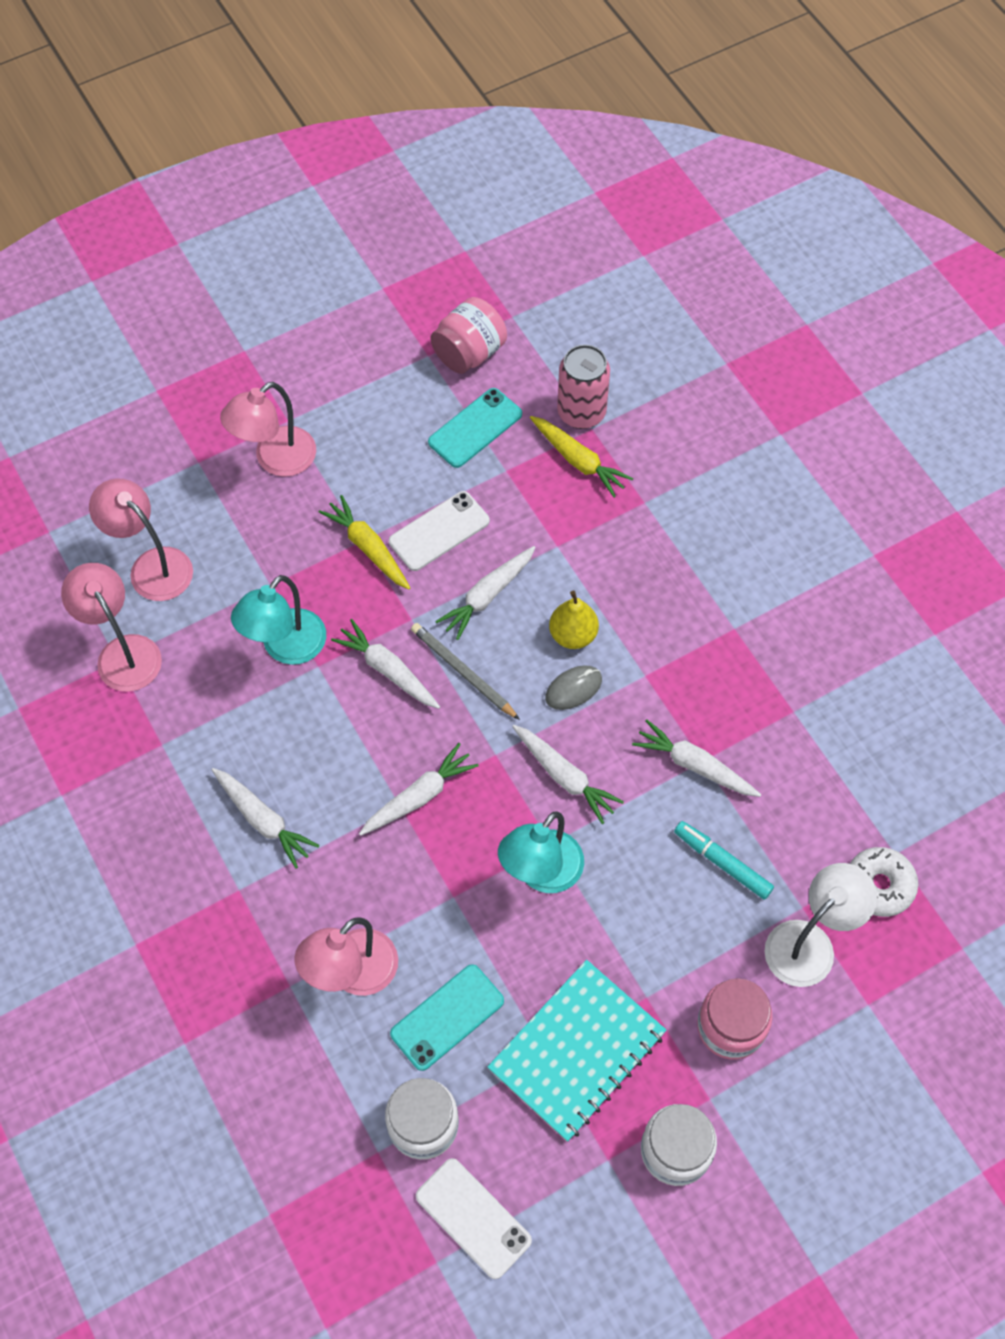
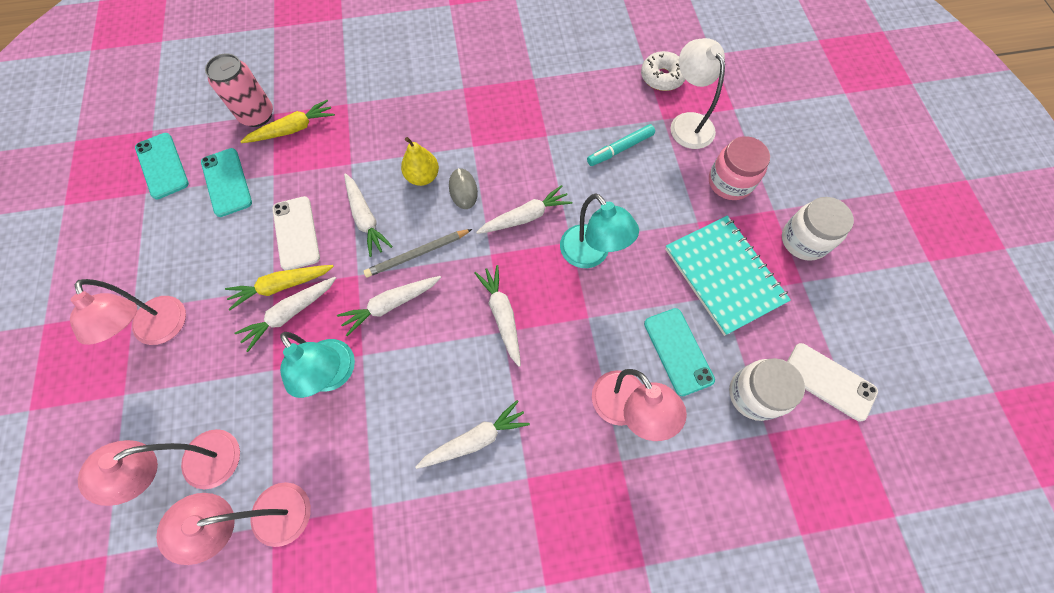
camera: 70 degrees left, 5 degrees up
(469, 353) = (162, 166): pink jar -> turquoise phone
(473, 1218) = (828, 381): white phone -> white phone turned 60 degrees clockwise
(694, 765) = (548, 141): white carrot -> white carrot (290, 313)

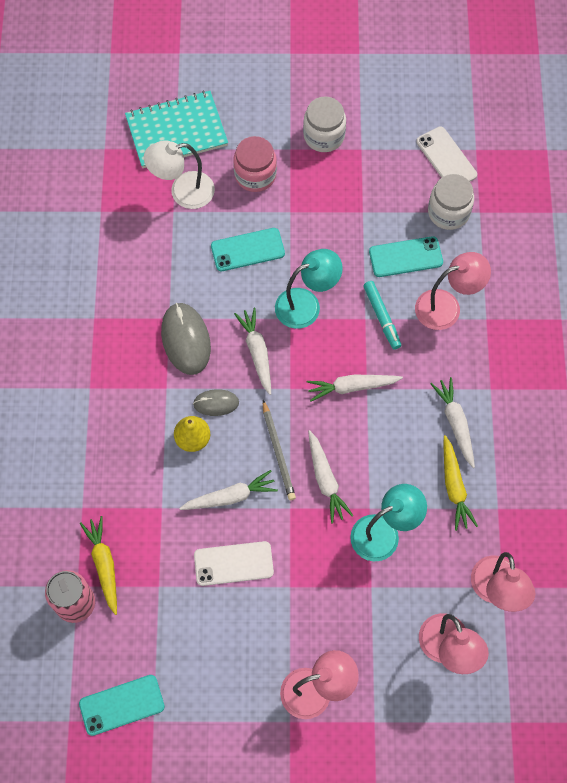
camera: 80 degrees left, 0 degrees up
(227, 182) = (158, 634): turquoise phone -> turquoise phone (247, 250)
(281, 286) = (289, 578): yellow carrot -> yellow carrot (454, 486)
(290, 313) = (319, 570): white carrot -> none
(526, 153) = (186, 340): none -> grey mouse
(620, 149) = (199, 256): turquoise marker -> turquoise marker (381, 317)
(662, 77) = (122, 200): white donut -> none
(724, 275) = (345, 205): turquoise notebook -> turquoise notebook (176, 131)
(828, 381) = (446, 158): white phone -> white phone turned 75 degrees counterclockwise

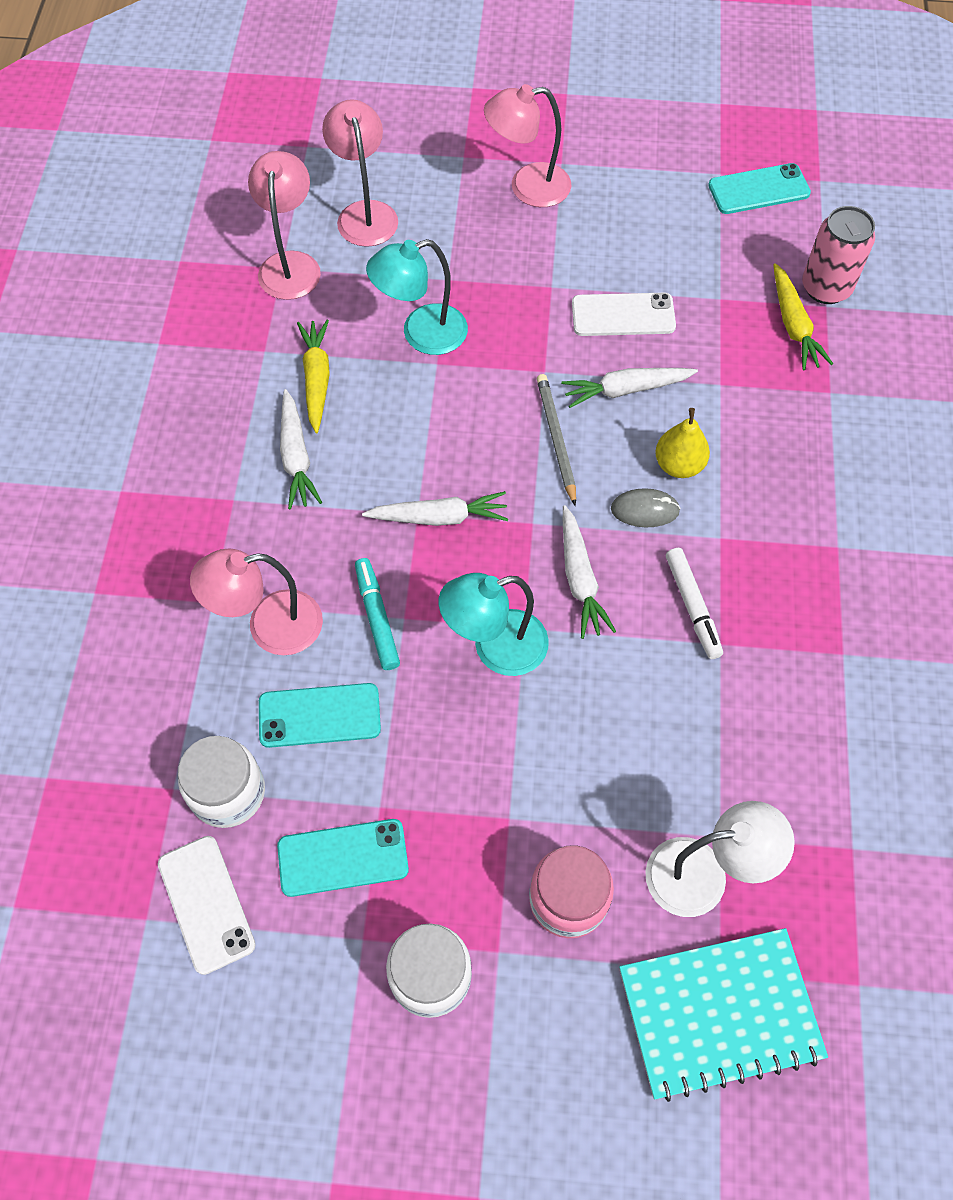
camera: 175 degrees left, 5 degrees down
(186, 340) = (692, 607): grey mouse -> white marker
(247, 250) = (588, 751): turquoise phone -> turquoise phone (343, 858)
(325, 480) = (492, 400): white carrot -> none

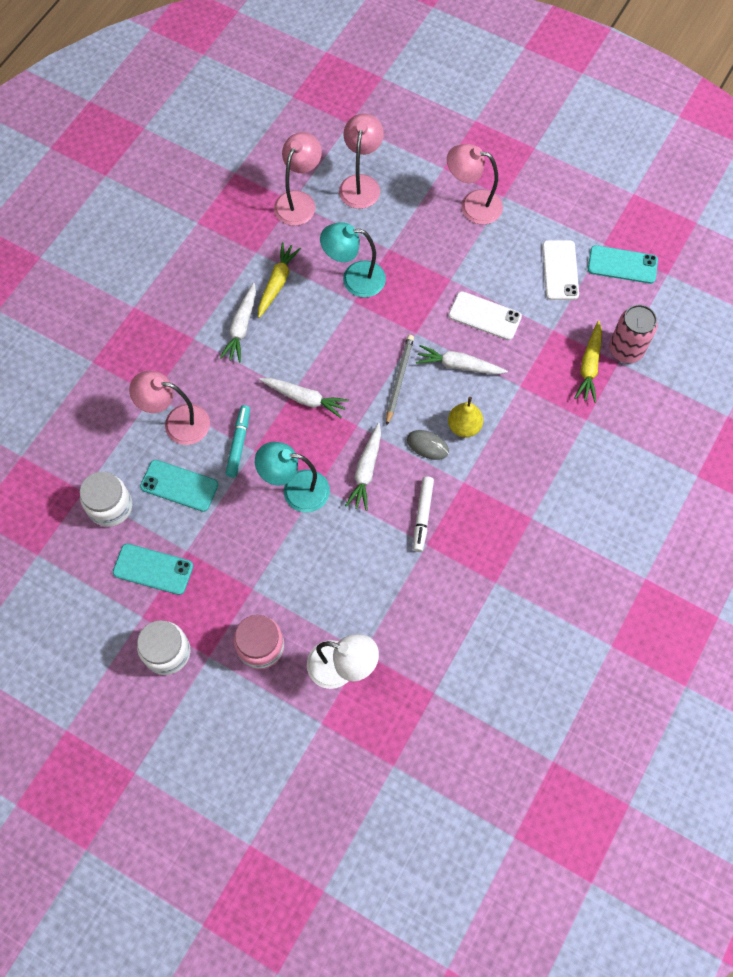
camera: 25 degrees right, 5 degrees up
(206, 904) = (71, 561): white phone -> white phone (560, 270)
(719, 1013) = (308, 743): turquoise notebook -> none

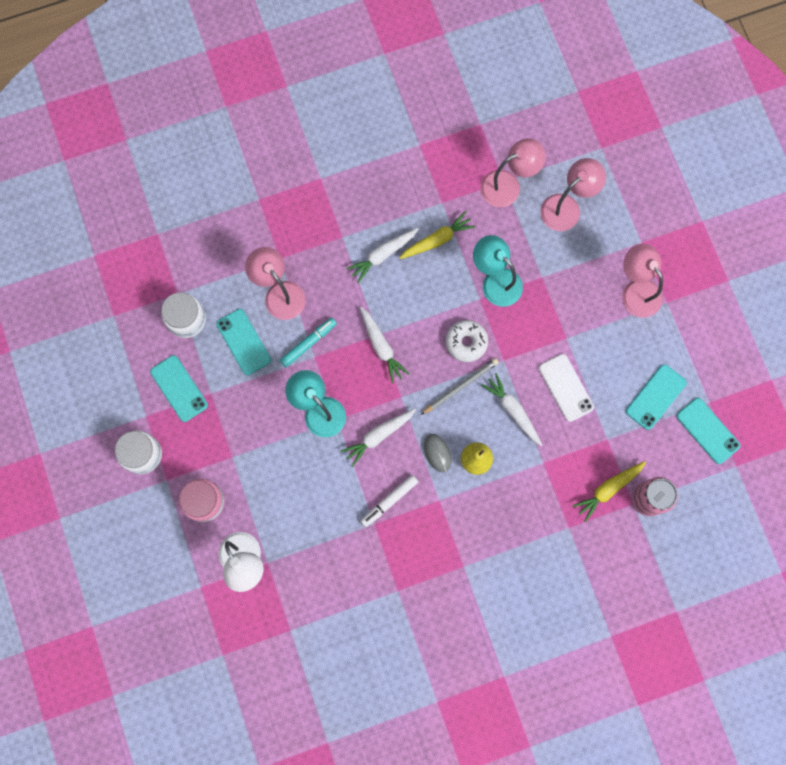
camera: 40 degrees right, 10 degrees up
(373, 342) = (466, 342): none -> white donut
(560, 270) = (655, 397): white phone -> turquoise phone

